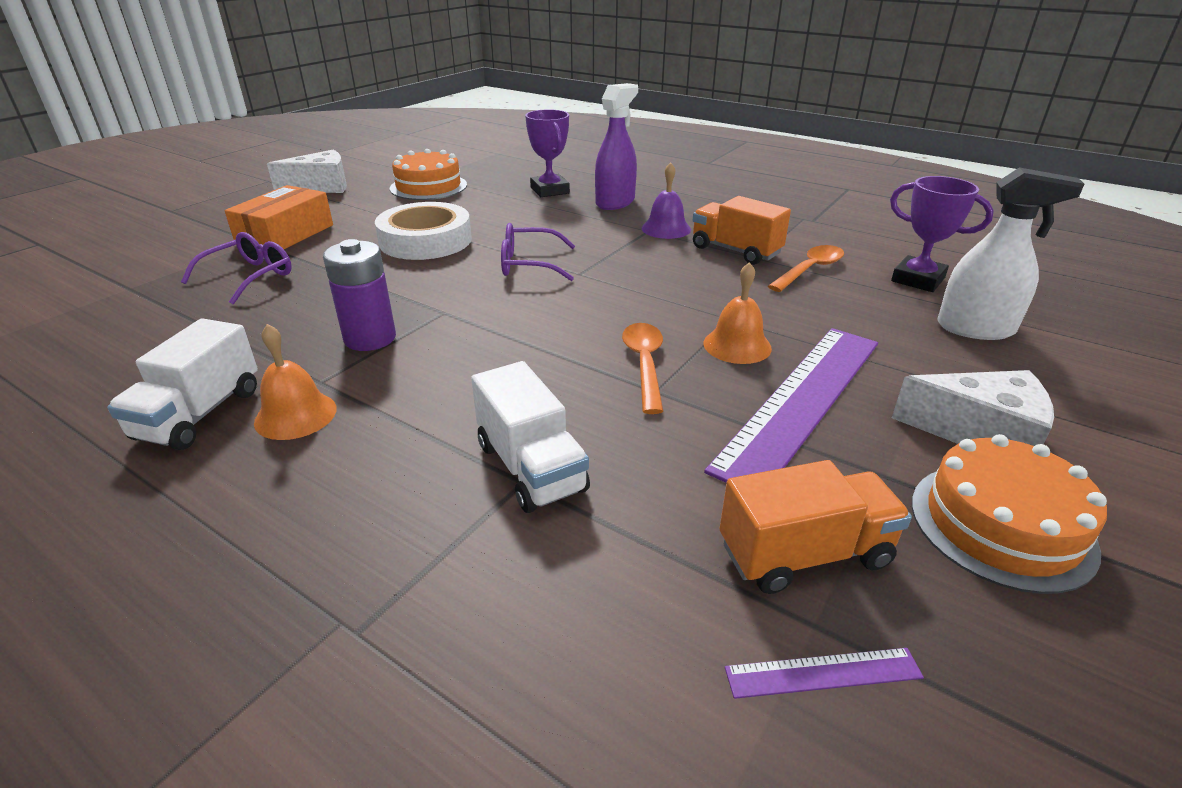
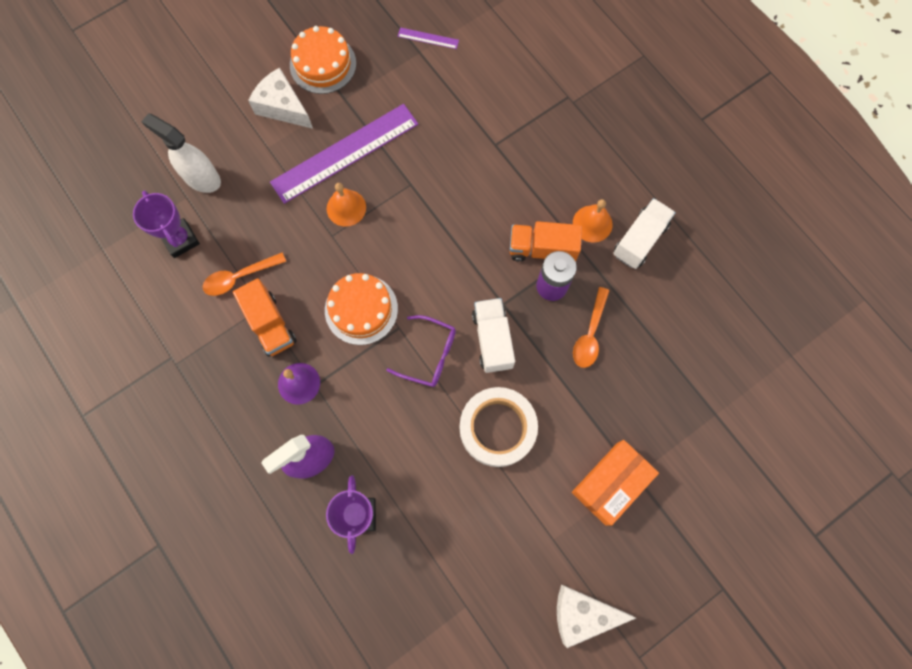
camera: 160 degrees left, 40 degrees up
(249, 277) = (632, 403): purple glasses -> none
(428, 186) = (474, 572): orange cake -> orange cake (361, 309)
(530, 467) = (489, 151): white truck -> white truck (492, 340)
(644, 364) = (406, 207): orange spoon -> orange spoon (590, 334)
(804, 554) = (404, 76): orange truck -> orange truck (542, 249)

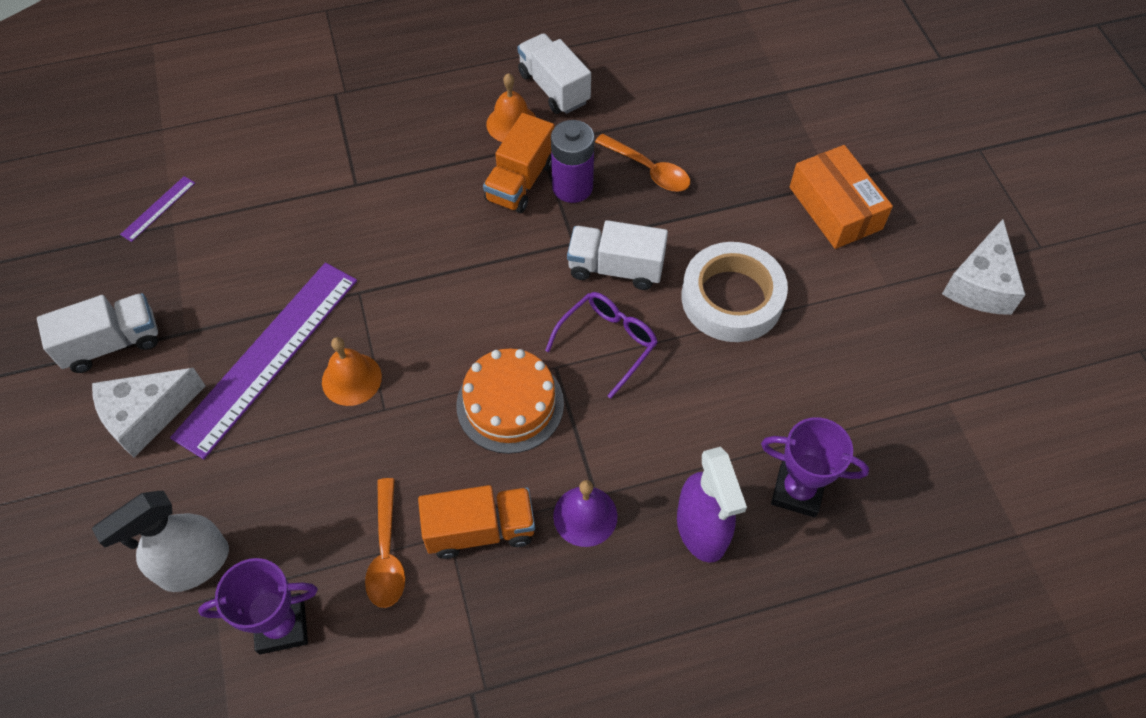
camera: 70 degrees left, 15 degrees down
(323, 64) = (112, 344): orange cake -> white truck
(345, 153) = (268, 356): purple ruler -> purple ruler turned 45 degrees clockwise

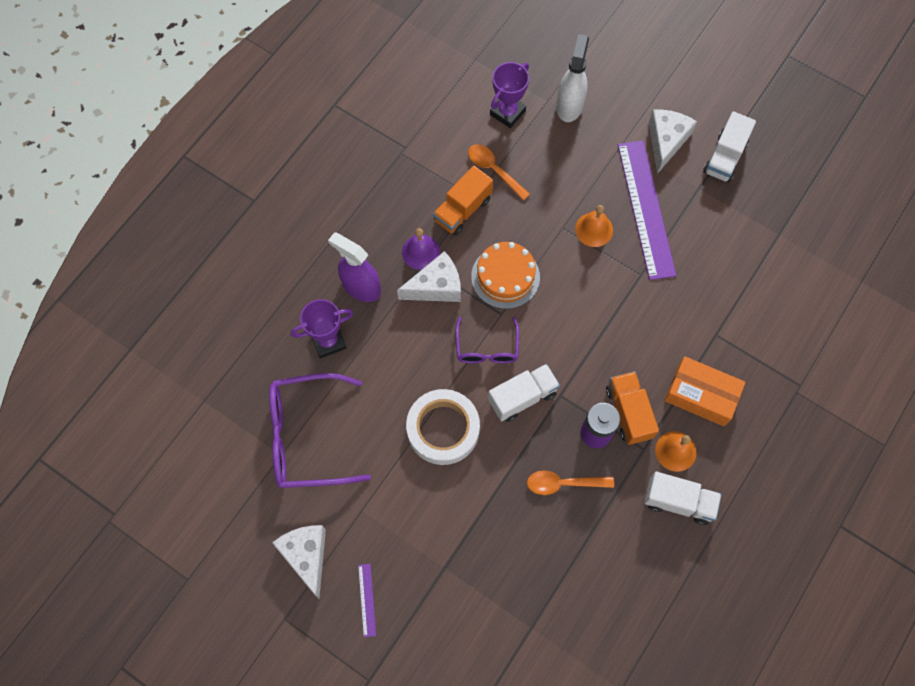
camera: 140 degrees right, 10 degrees up
(158, 208) = (798, 236): purple ruler -> purple ruler (367, 600)
(604, 456) = (436, 286): none -> white cheese
(835, 208) = (429, 546): orange box -> orange box (701, 395)
(901, 398) = (308, 437): none -> purple glasses

